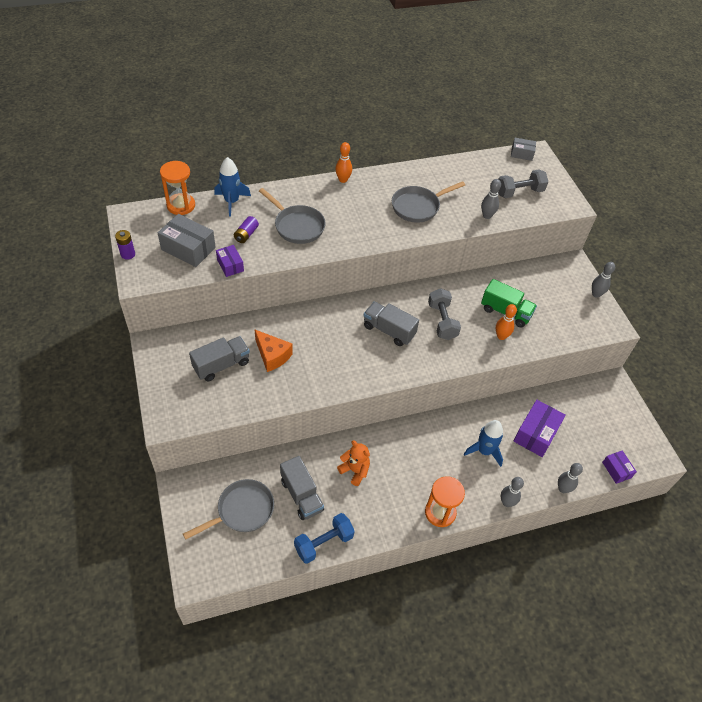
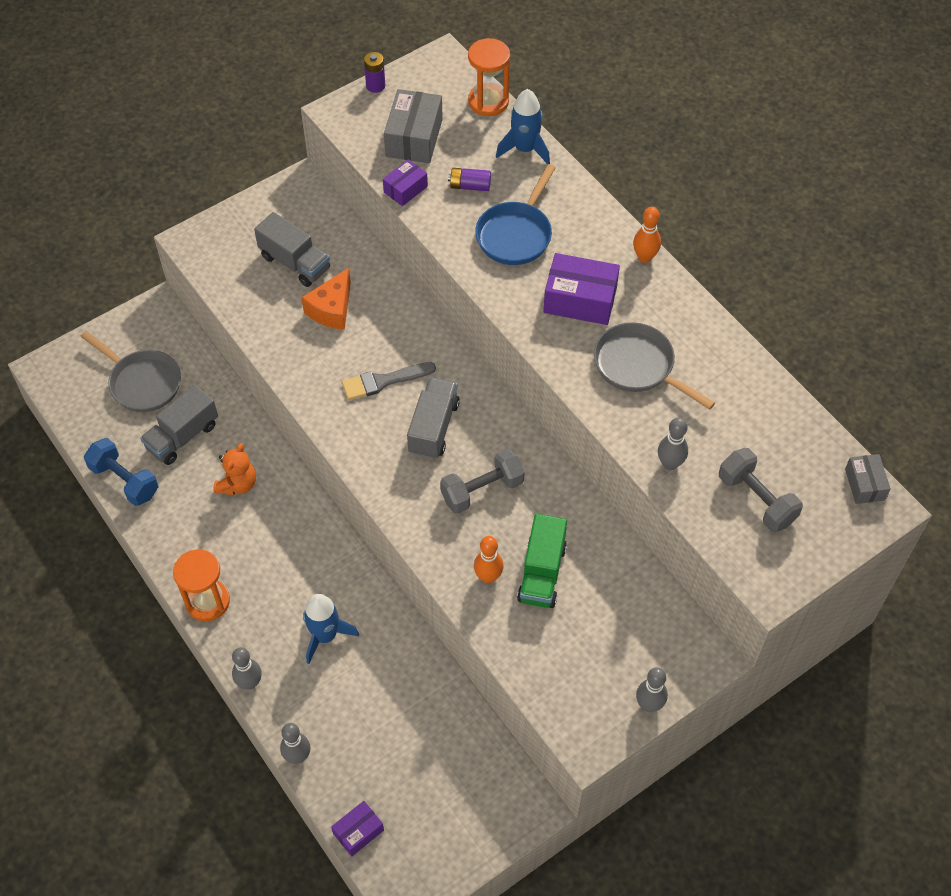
camera: 75 degrees right, 5 degrees up
(297, 226) = (516, 234): grey pan -> blue pan
(343, 345) = (383, 381): none -> grey brush
(536, 434) = (382, 701): purple box -> purple box (580, 300)

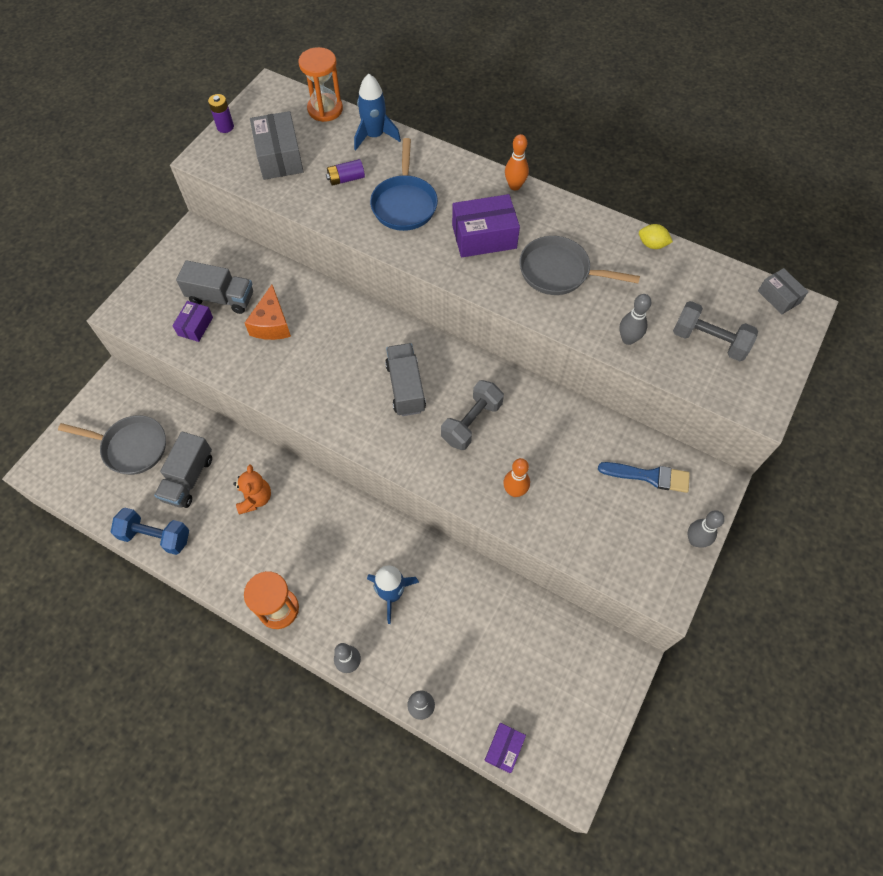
camera: 25 degrees left, 5 degrees up
(383, 381) = (345, 366): grey brush -> none
(405, 189) = (294, 200): purple box -> purple box (195, 326)
(542, 573) = (554, 470): green truck -> none
(638, 621) = (649, 476): none -> blue brush
(758, 375) = (652, 244): none -> yellow lemon

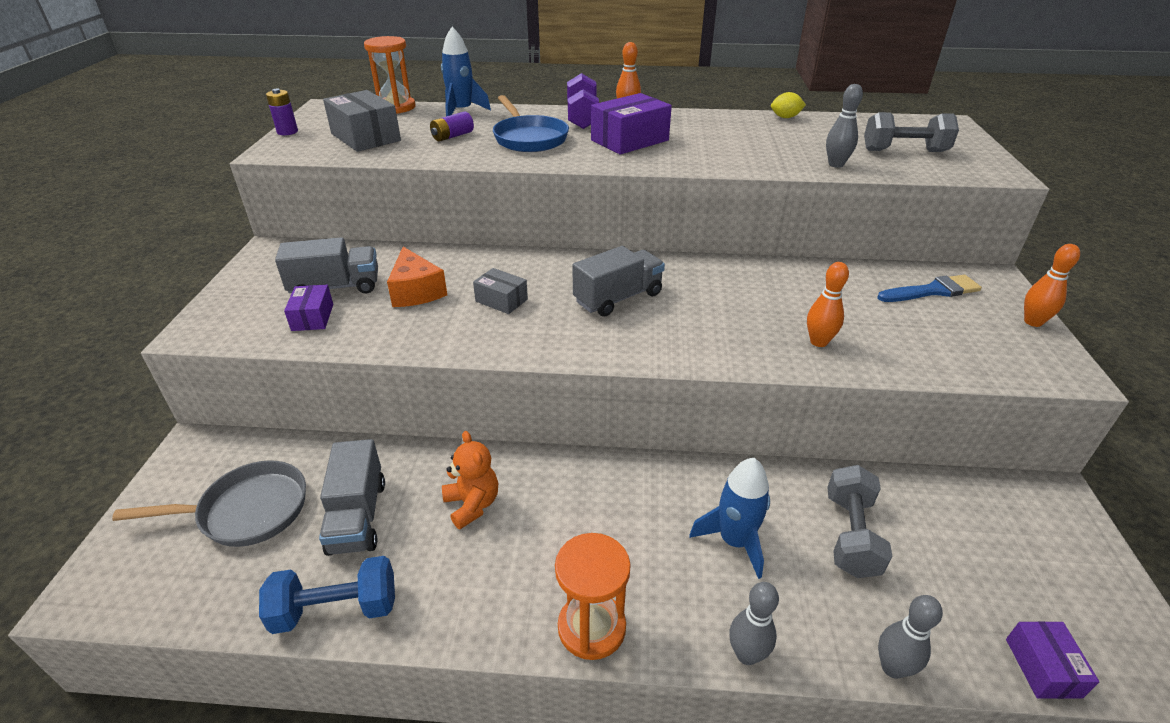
camera: 25 degrees left, 25 degrees down
(405, 387) = (618, 298): grey truck -> grey truck turned 90 degrees clockwise
(470, 182) = (582, 117): none -> purple dumbbell
(471, 422) = (716, 304): grey dumbbell -> grey dumbbell (850, 535)
(559, 272) = (724, 144): grey pan -> none
(695, 540) = (1033, 322): grey bowling pin -> orange bowling pin
(778, 297) = (922, 121): grey box -> grey box (501, 300)

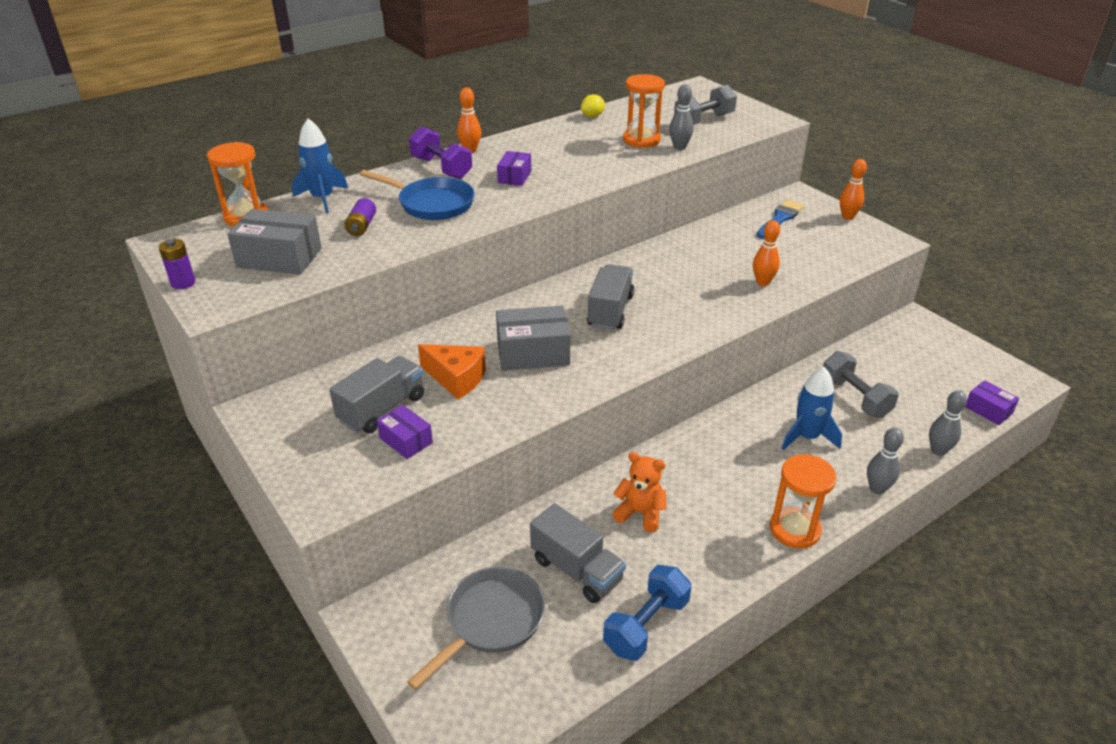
camera: 40 degrees left, 0 degrees up
(501, 300) = (533, 352): grey box -> grey box, size x1.73
(629, 140) = (514, 177): purple box -> purple box, size x0.58
(803, 148) = (641, 140): none -> orange hourglass

